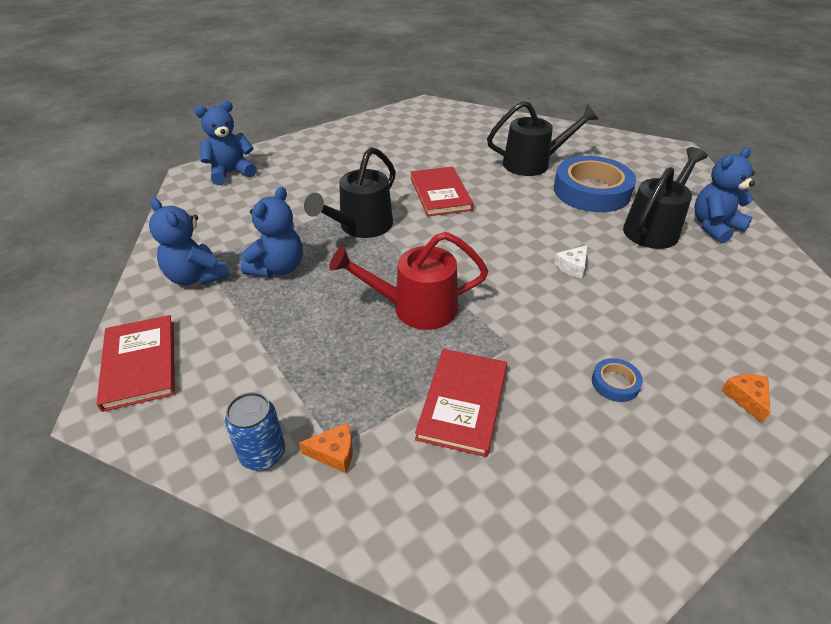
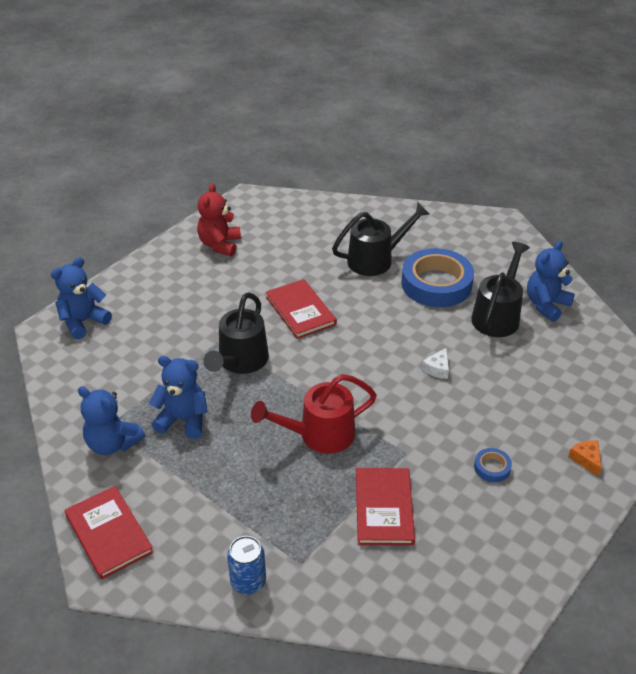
camera: 15 degrees left, 0 degrees up
(278, 268) = (183, 420): blue teddy bear -> blue teddy bear turned 90 degrees counterclockwise
(334, 453) = (301, 568): orange cheese -> none
(385, 134) = (220, 245): none -> red teddy bear

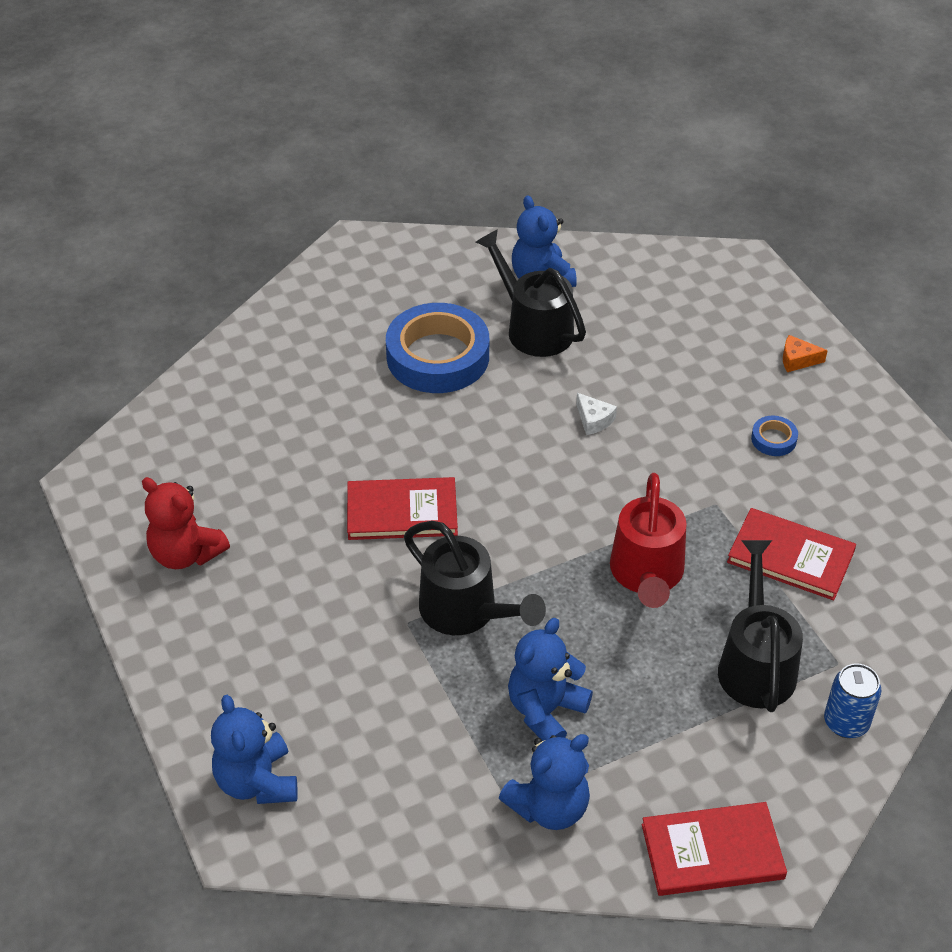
camera: 65 degrees left, 5 degrees up
(376, 259) = (347, 394): black watering can -> black watering can (755, 662)

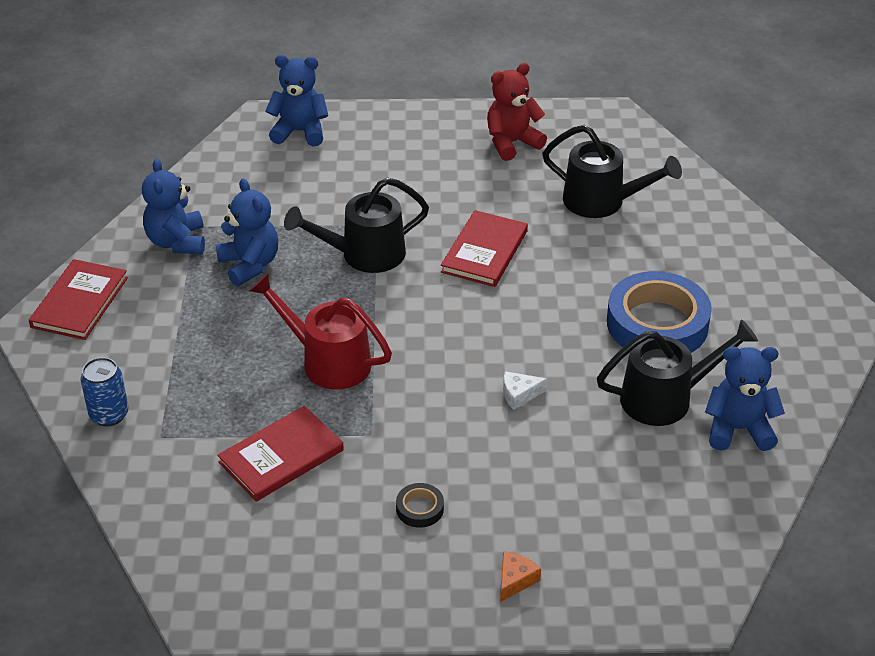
camera: 115 degrees right, 5 degrees down
(755, 662) = (200, 388): black watering can -> black watering can (603, 202)
(773, 439) = (420, 509): blue tape -> black tape

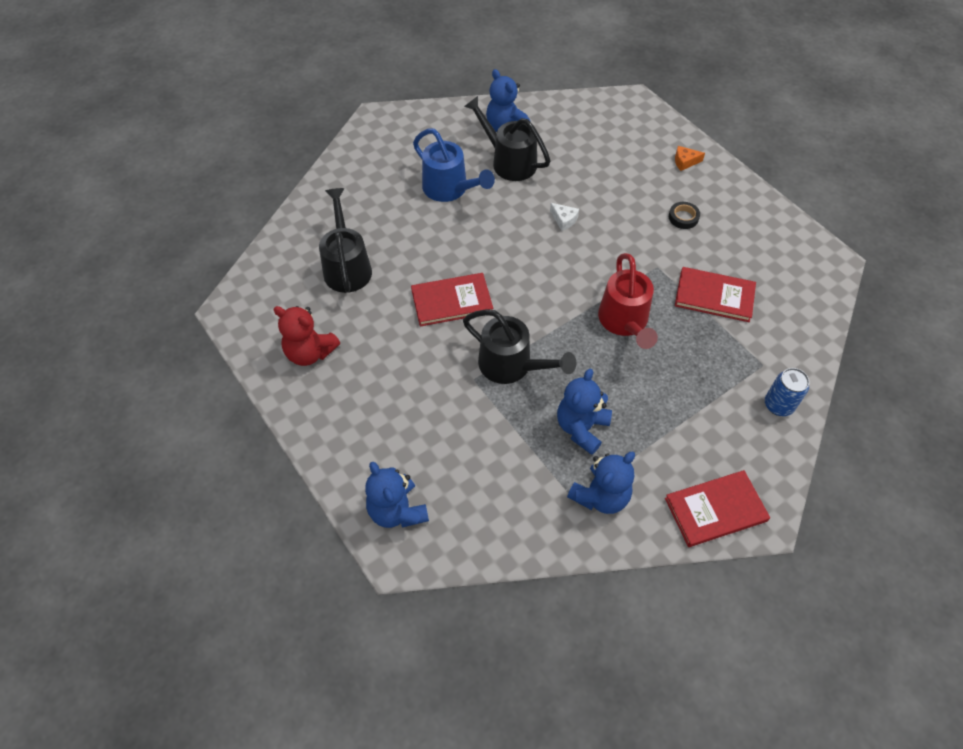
camera: 125 degrees left, 15 degrees up
(657, 324) = (450, 189): blue tape -> blue watering can

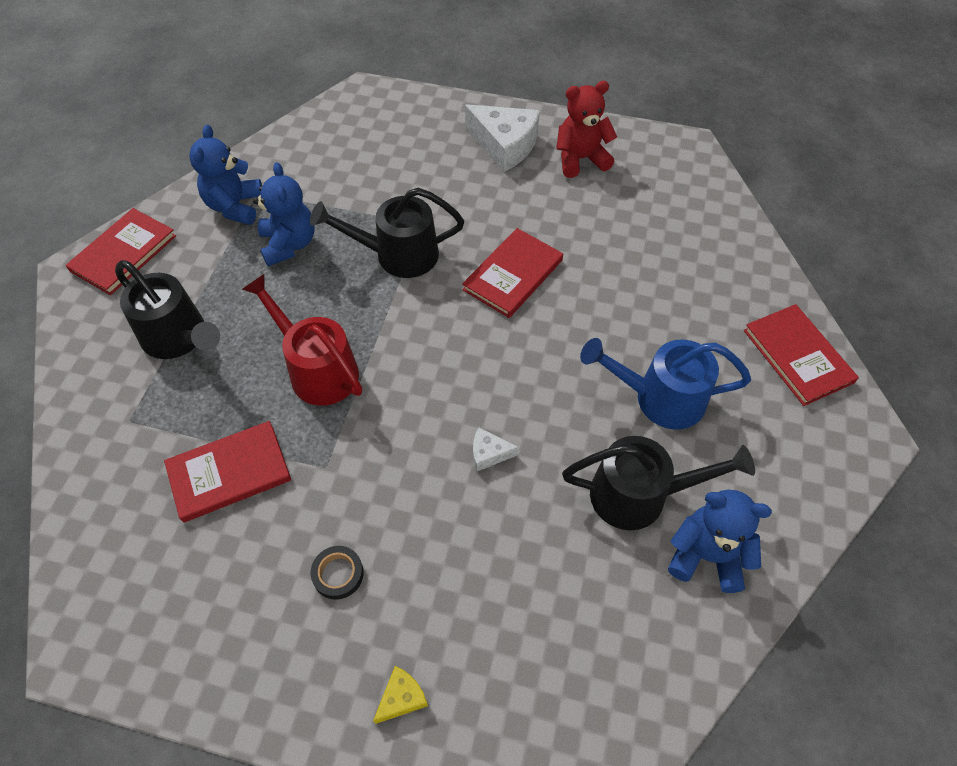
camera: 140 degrees right, 0 degrees up
(346, 266) = (648, 241): black watering can -> black watering can (180, 338)
(347, 404) = (504, 145): none -> white cheese
(357, 162) = (797, 356): none -> red book
(397, 510) = (390, 112): blue teddy bear -> none
(685, 162) = (402, 698): orange cheese -> yellow cheese
(778, 405) = (94, 384): blue can -> none

